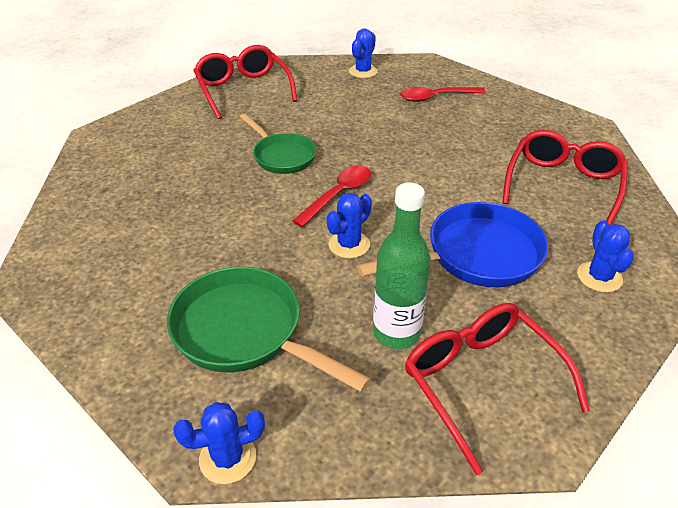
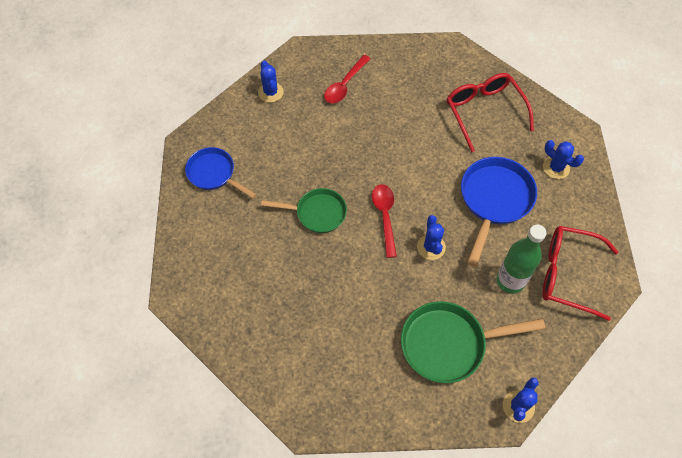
camera: 45 degrees left, 20 degrees up
(243, 90) = (214, 174): red glasses -> blue pan

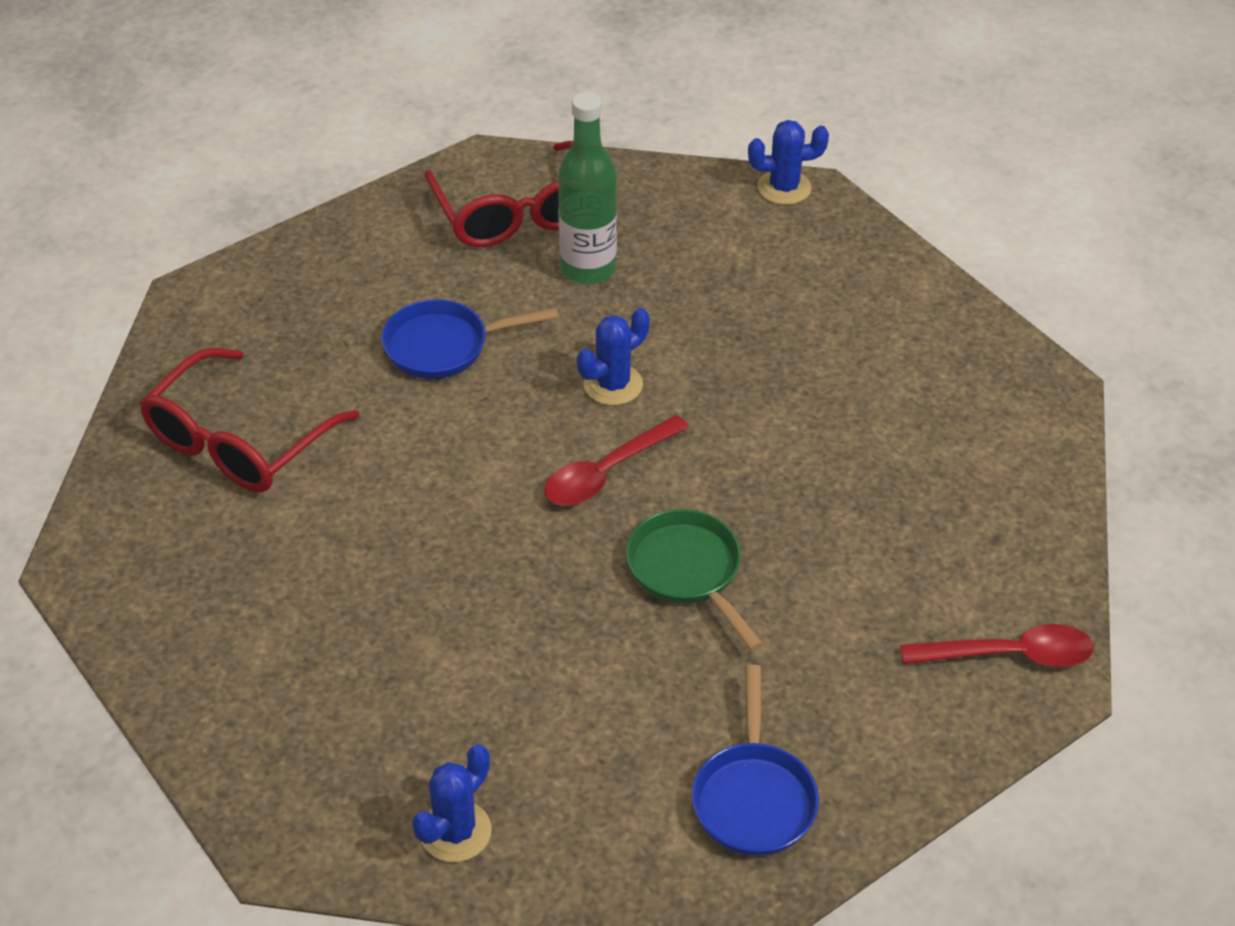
camera: 125 degrees left, 15 degrees down
(344, 85) = (329, 702): red spoon -> red spoon (1009, 655)
(448, 344) = (765, 292): green pan -> none
(494, 200) = (444, 346): blue pan -> blue pan, size x0.65
(556, 167) = (304, 297): blue cactus -> none

